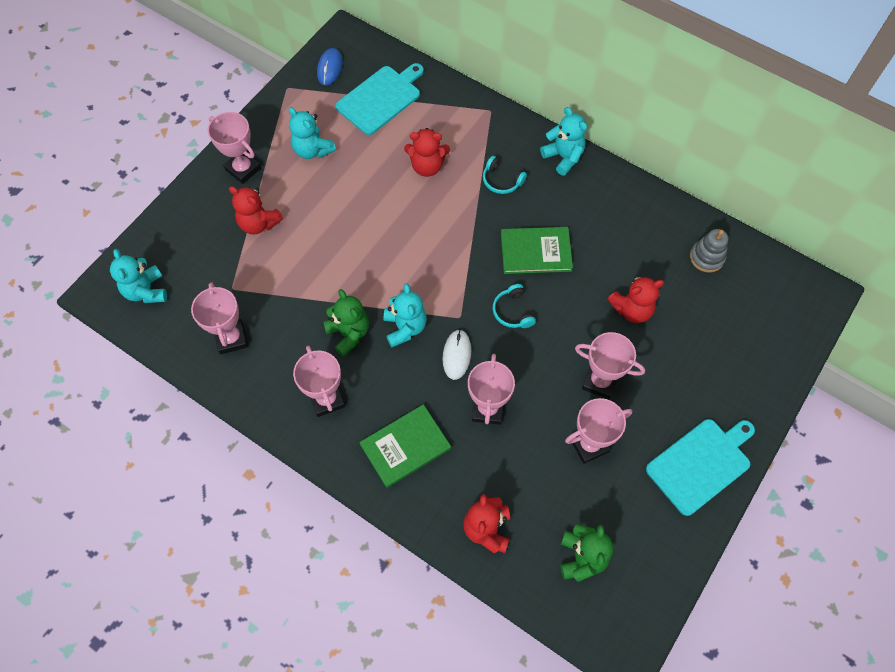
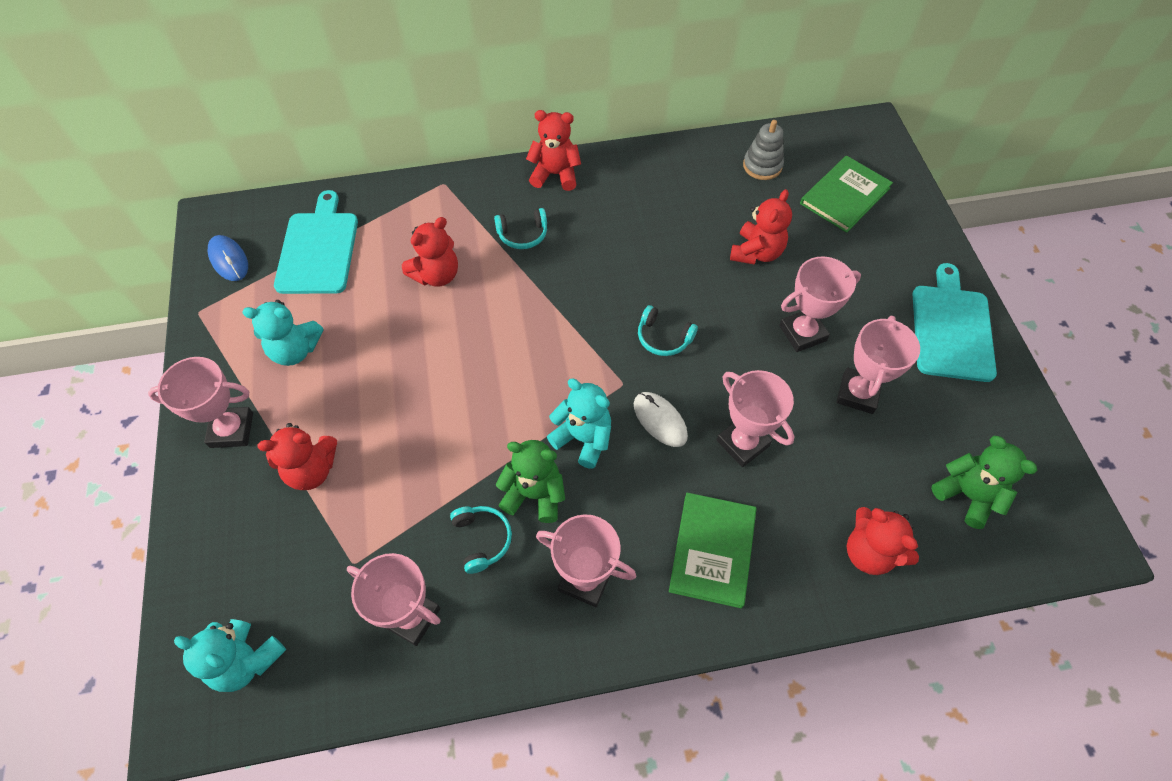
camera: 45 degrees left, 5 degrees down
(300, 332) = (482, 539): none -> turquoise headphones
(536, 251) = (623, 270): green book -> green book (845, 196)
(563, 157) = (555, 174): turquoise teddy bear -> red teddy bear

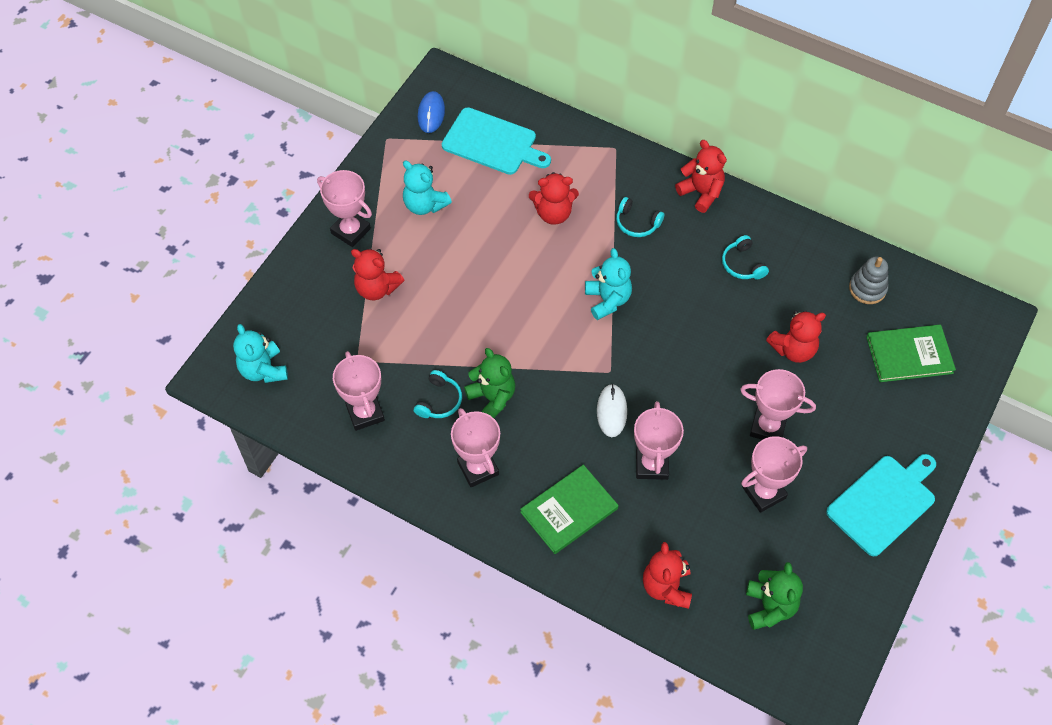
camera: 40 degrees right, 0 degrees up
(318, 249) = (492, 143): turquoise cutting board -> turquoise cutting board turned 75 degrees clockwise
(583, 438) = (552, 387): turquoise teddy bear -> turquoise teddy bear (607, 300)
(663, 338) = (666, 361): turquoise headphones -> turquoise headphones (742, 264)

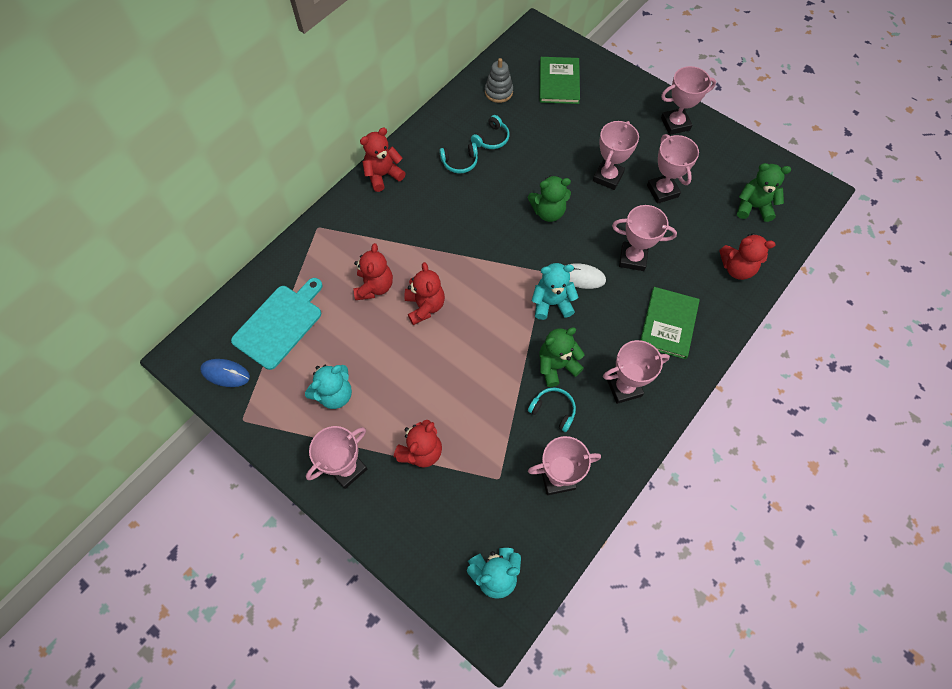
camera: 80 degrees left, 5 degrees up
(569, 510) = (668, 324): green book -> green book turned 45 degrees clockwise
(607, 300) = (474, 261): turquoise teddy bear -> turquoise teddy bear (551, 303)
(637, 223) = (401, 226): turquoise headphones -> turquoise headphones (491, 139)
(695, 366) = (548, 212): none -> green teddy bear
(793, 349) = (543, 147): red teddy bear -> red teddy bear (425, 306)
(883, 502) = (675, 124): turquoise cutting board -> pink trophy

